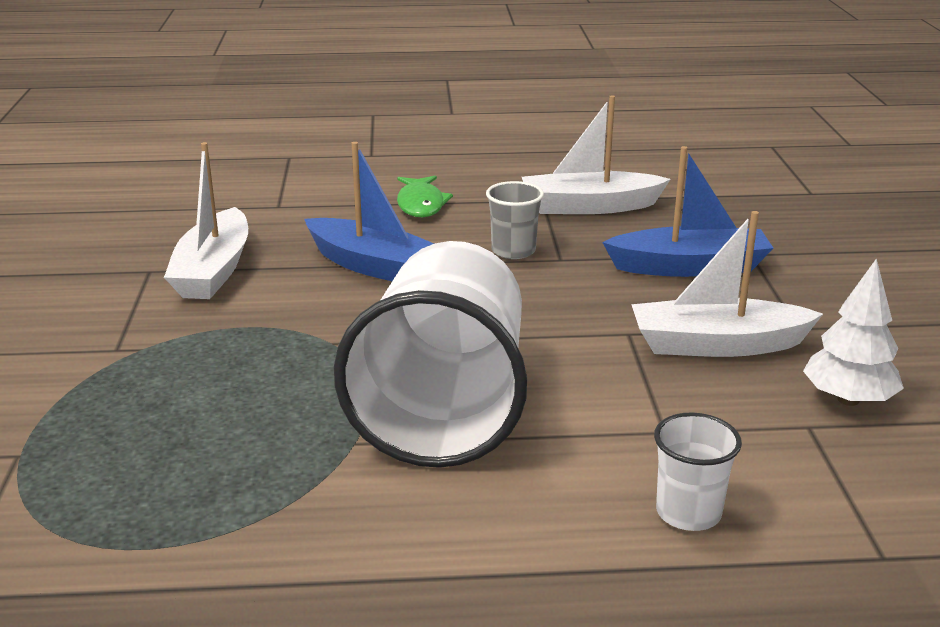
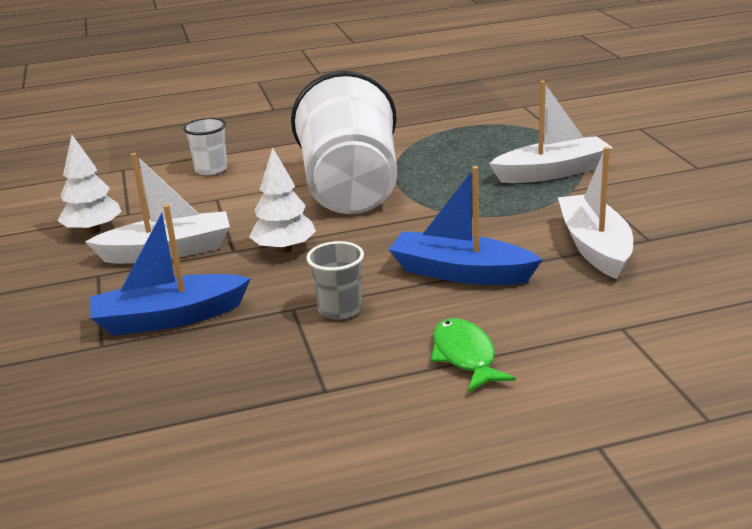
camera: 170 degrees right, 0 degrees up
(562, 323) = (284, 249): none -> white tree
(589, 207) = (267, 386): white boat -> white boat (552, 172)

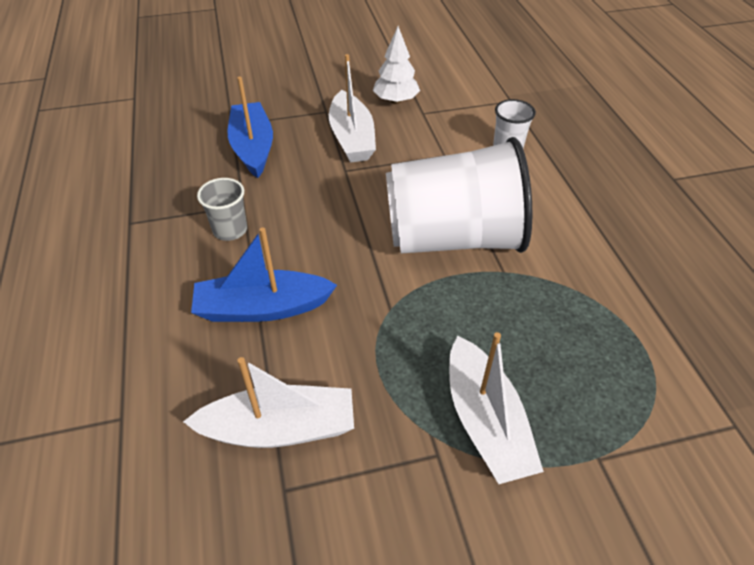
camera: 90 degrees right, 20 degrees up
(284, 249) = (339, 197): white tree -> none
(460, 273) = (262, 308): blue boat -> blue boat turned 120 degrees counterclockwise
(465, 356) = (131, 299): green fish -> none

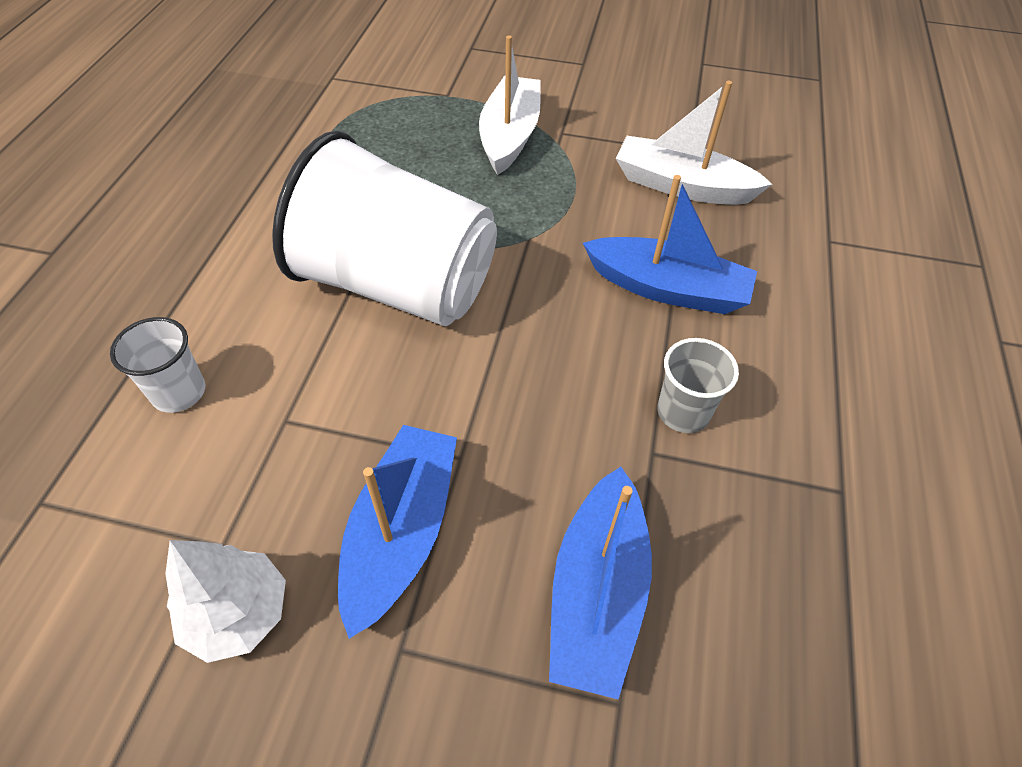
camera: 155 degrees left, 5 degrees up
(352, 138) = (401, 532): white boat -> blue boat

